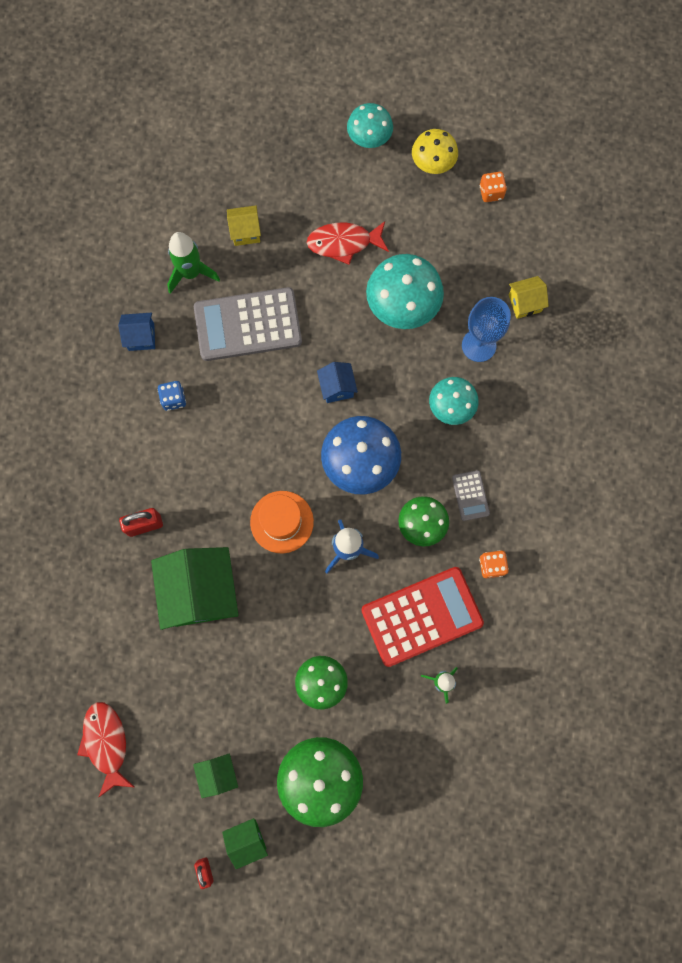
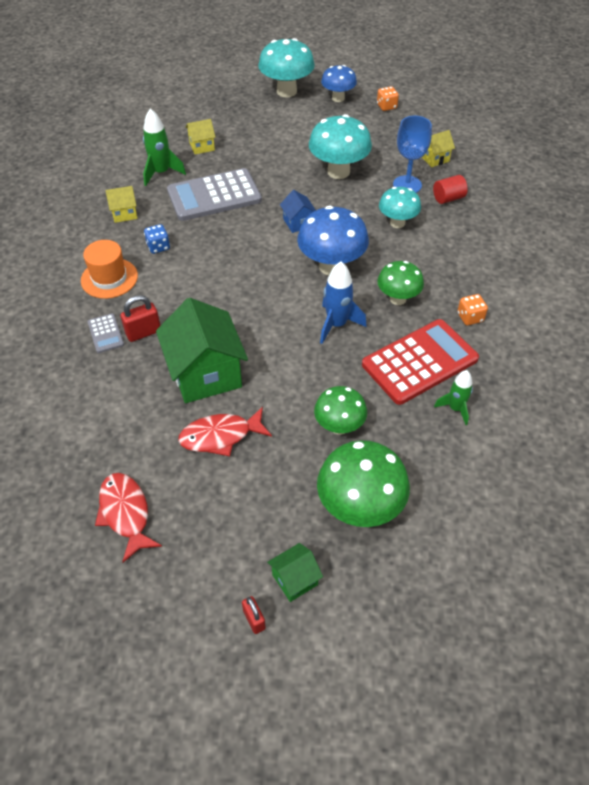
camera: 10 degrees left, 25 degrees down
(141, 337) = (124, 213): blue house -> yellow house
(218, 773) = (251, 521): green house -> none
(282, 522) = (271, 313): orange hat -> orange hat (109, 278)
(343, 243) = (281, 143): red fish -> red fish (220, 436)
(369, 140) = (286, 91): turquoise mushroom -> turquoise mushroom, size x1.58
(432, 165) = (338, 98): yellow mushroom -> blue mushroom
(470, 495) = (433, 274): grey calculator -> grey calculator (105, 333)
(521, 377) = (448, 198): none -> red cylinder

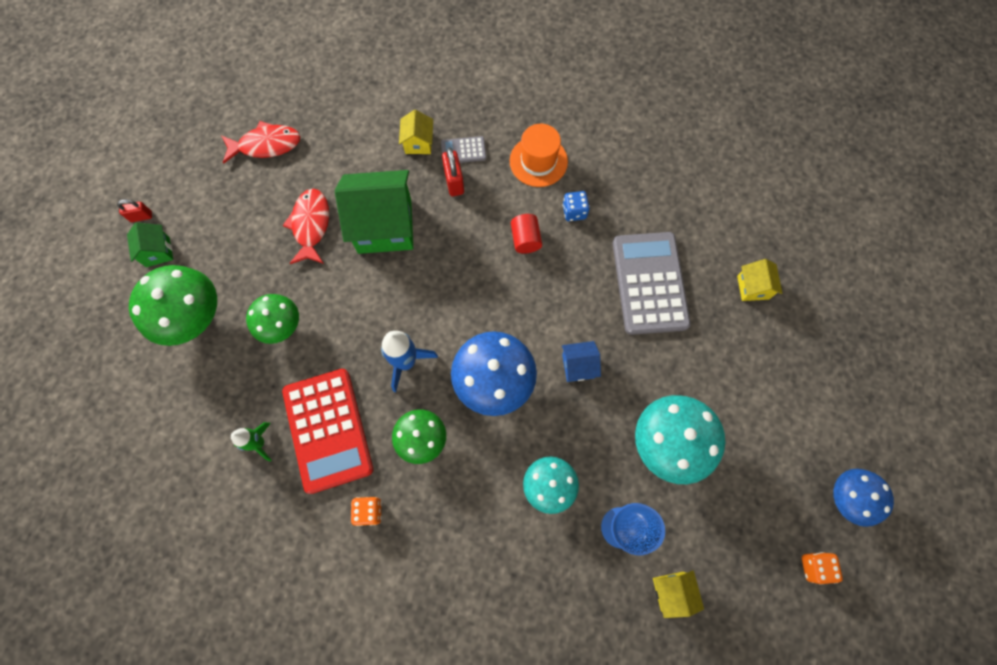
camera: 105 degrees right, 20 degrees up
(124, 213) = (638, 186): yellow house -> yellow house (418, 143)
(161, 173) = (706, 233): green rocket -> none
(286, 91) = (872, 426): turquoise mushroom -> none
(448, 198) = (580, 574): red cylinder -> red cylinder (525, 239)

